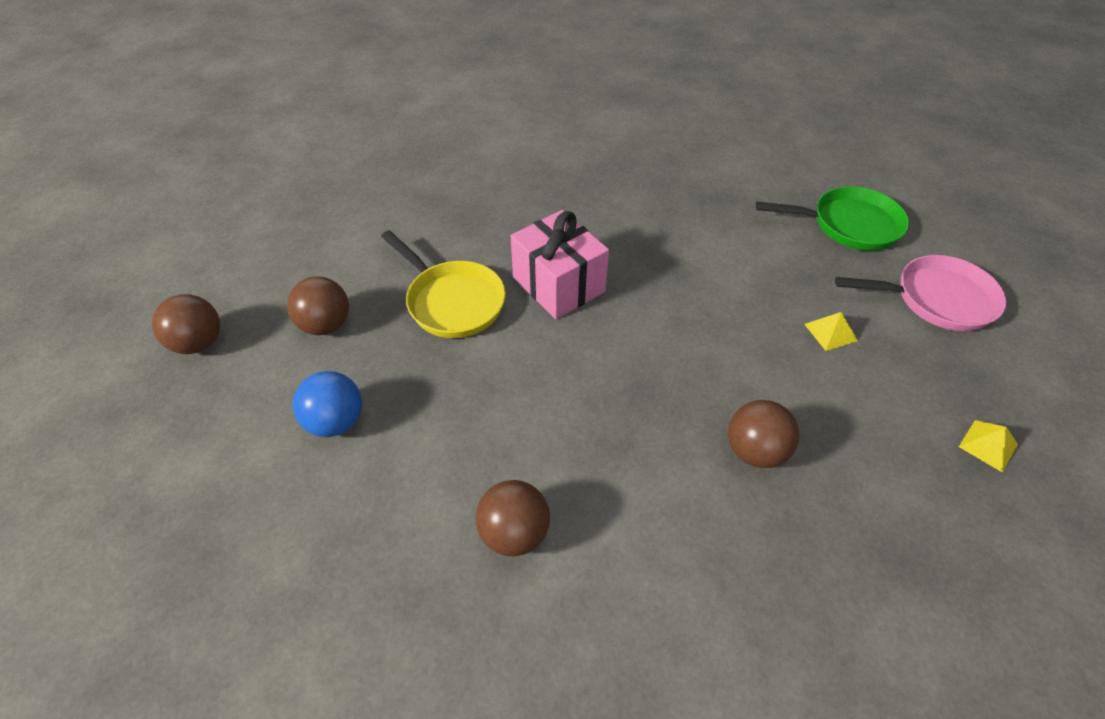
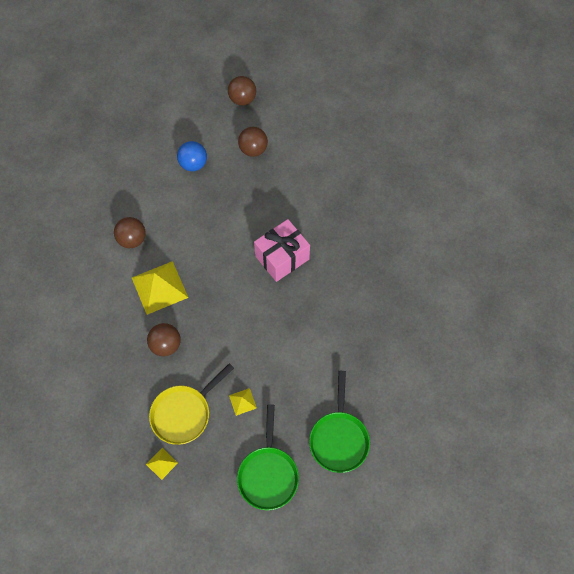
camera: 90 degrees right, 15 degrees up
(452, 301) = (269, 205): yellow pan -> yellow pan (184, 413)
(630, 470) = (159, 287): none -> yellow pyramid
(937, 299) = (268, 474): pink pan -> green pan

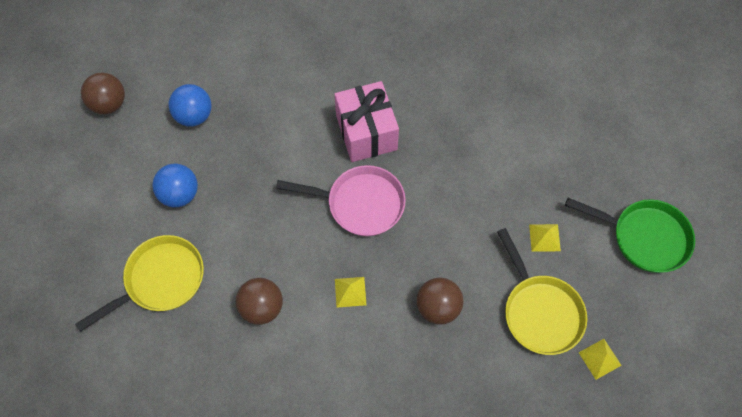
camera: 70 degrees left, 0 degrees up
(132, 177) = (160, 280): none -> yellow pan
(159, 287) = (350, 292): yellow pyramid -> yellow pyramid, size x0.47
(225, 272) = (360, 204): none -> pink pan
(253, 150) = (194, 116): brown ball -> blue ball
(339, 438) = (620, 148): green pan -> none

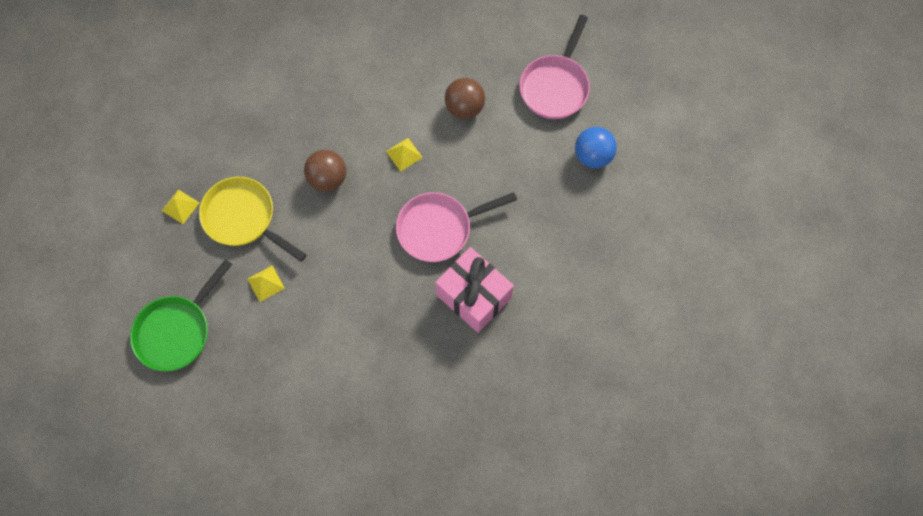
camera: 150 degrees right, 5 degrees up
(109, 104) = (715, 198): brown ball -> none
(160, 280) = (555, 86): yellow pan -> pink pan
(194, 116) = (635, 228): blue ball -> none
(644, 237) = (177, 330): green pan -> green pan turned 45 degrees counterclockwise

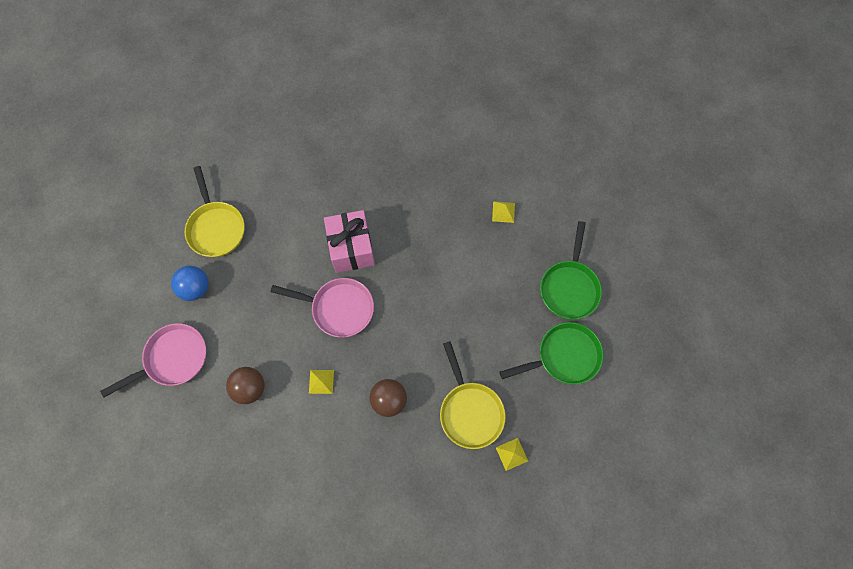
camera: 145 degrees left, 0 degrees up
(210, 410) = (569, 287): none -> green pan
(266, 283) = (483, 349): yellow pyramid -> yellow pyramid (503, 212)
(628, 224) = (216, 228): none -> yellow pan

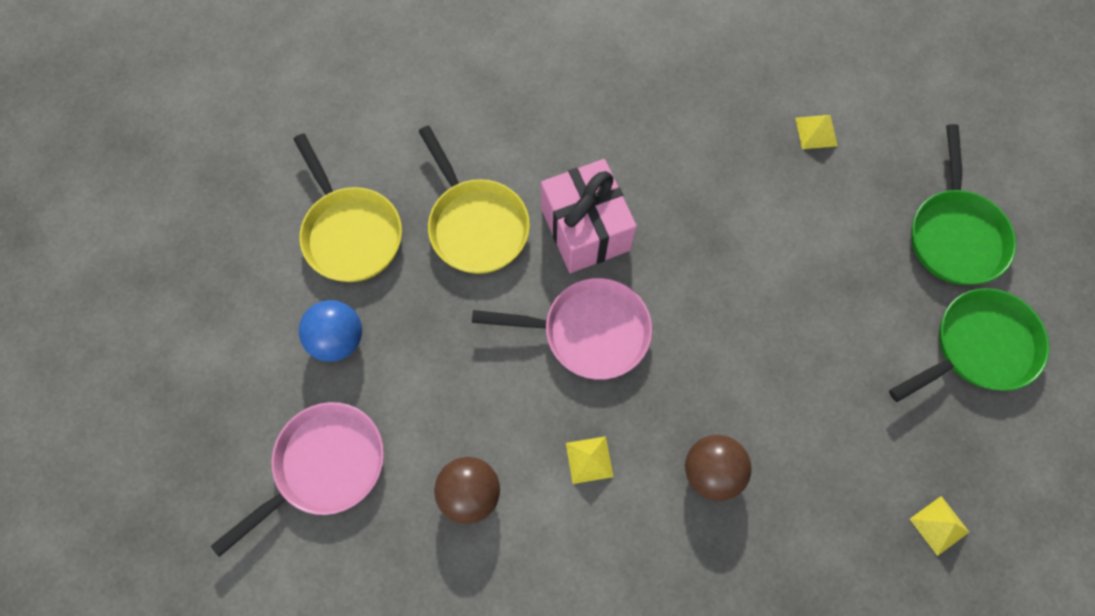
camera: 10 degrees left, 0 degrees up
(470, 411) = (850, 465): yellow pan -> yellow pan (476, 225)

